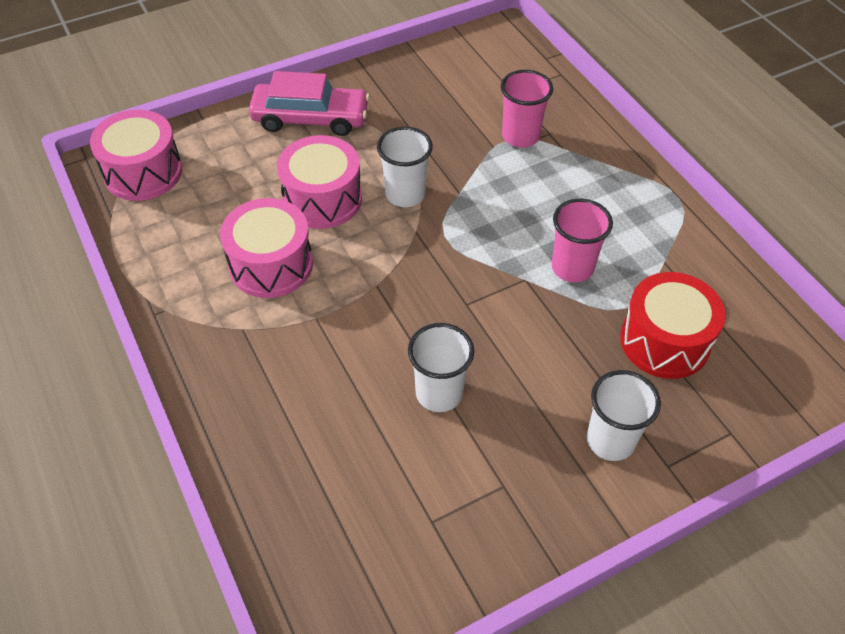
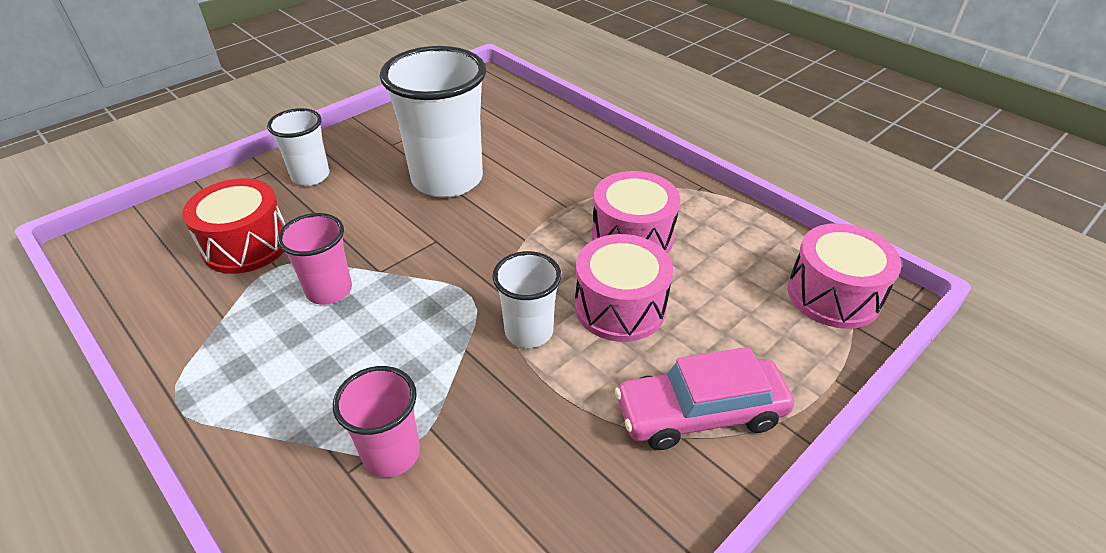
camera: 165 degrees right, 10 degrees down
(439, 393) = (447, 179): white cup -> white cup, size x1.88

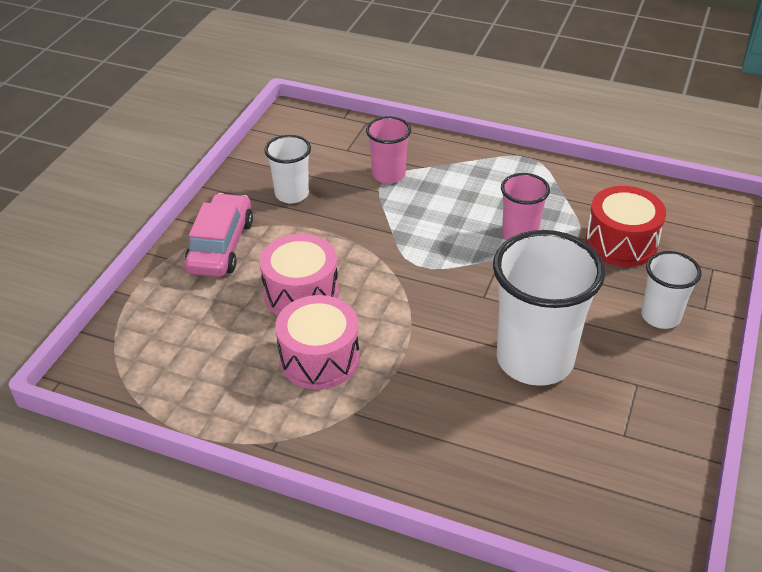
camera: 155 degrees right, 0 degrees up
(529, 332) = (357, 255): white cup -> white cup (292, 194)
(700, 413) = (221, 246): pink car -> pink car turned 45 degrees counterclockwise
(833, 295) = (129, 361): pink drum -> none

